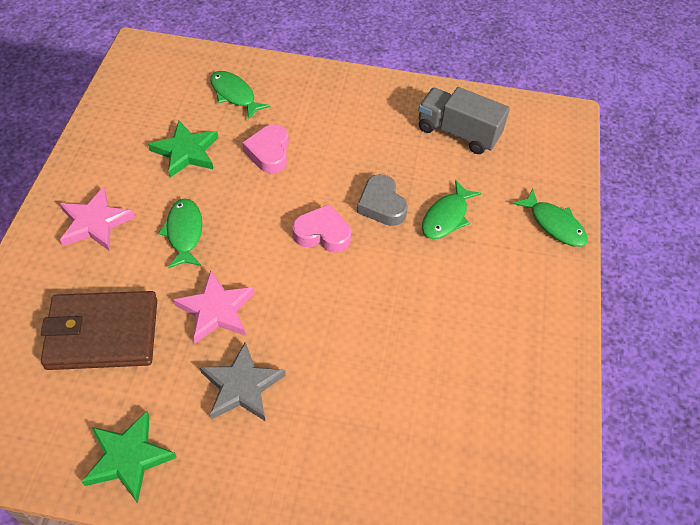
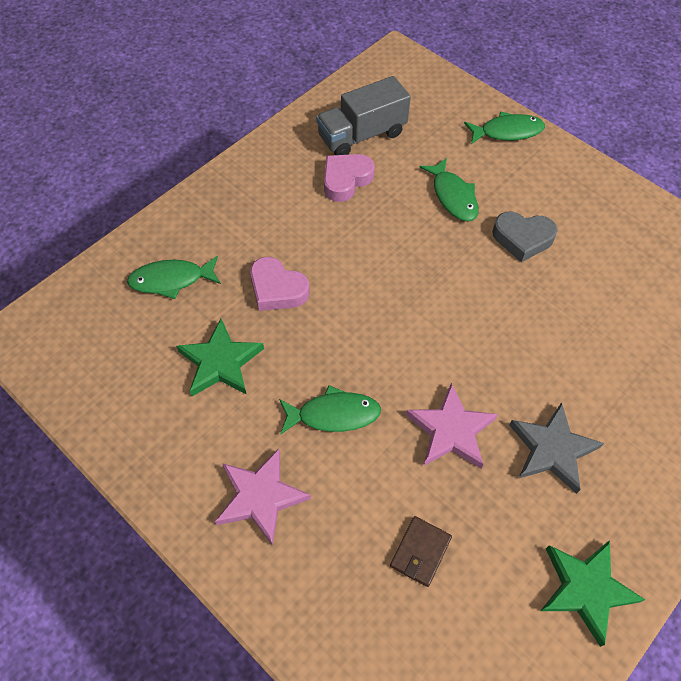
camera: 55 degrees left, 5 degrees up
(103, 333) = (420, 552): brown wallet -> brown wallet, size x0.45
(184, 233) = (333, 414): green fish -> green fish turned 150 degrees clockwise
(322, 234) = (412, 297): pink heart -> pink heart (346, 180)
(381, 205) = (408, 234): grey heart -> grey heart (522, 238)

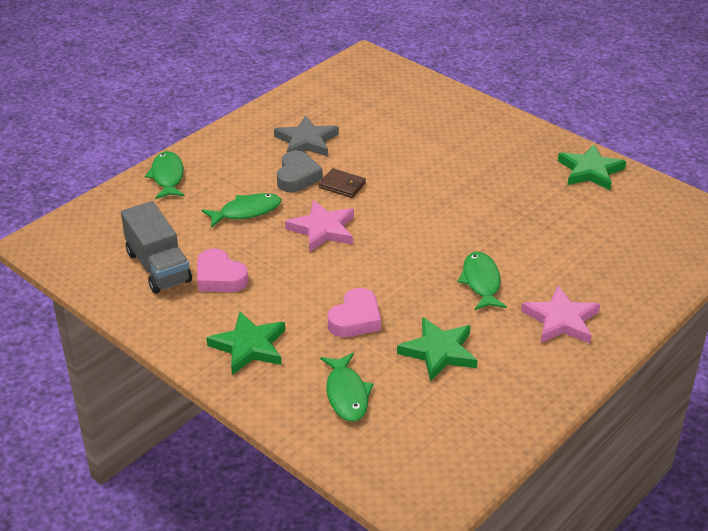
camera: 90 degrees left, 20 degrees down
(245, 205) = (249, 346): none -> green star
(420, 552) = (584, 239): brown wallet -> brown wallet (342, 185)
(451, 430) = (485, 222): pink star -> pink star (322, 229)
(552, 450) = (493, 176): grey star -> grey star (306, 141)

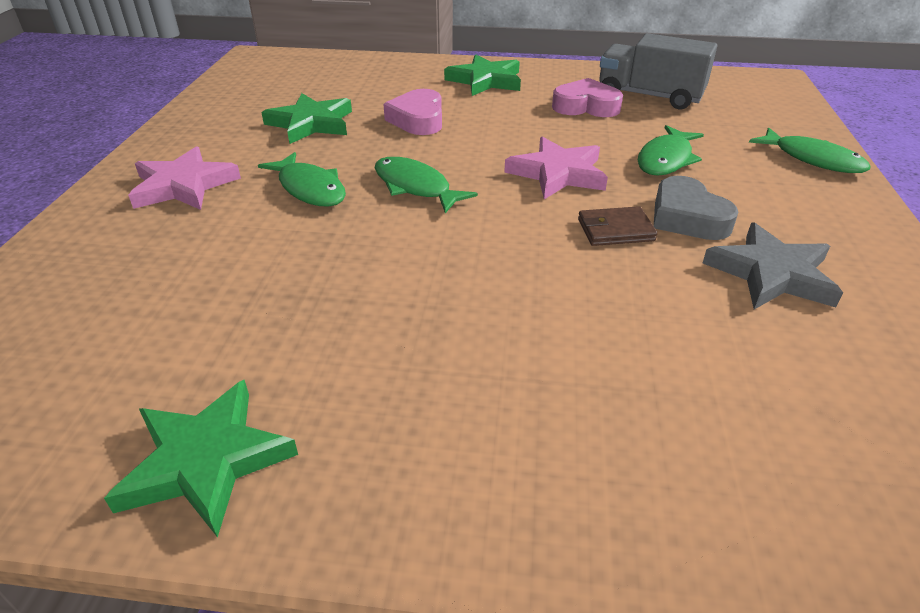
camera: 145 degrees right, 0 degrees up
(346, 394) = (369, 81): green fish -> green fish (415, 187)

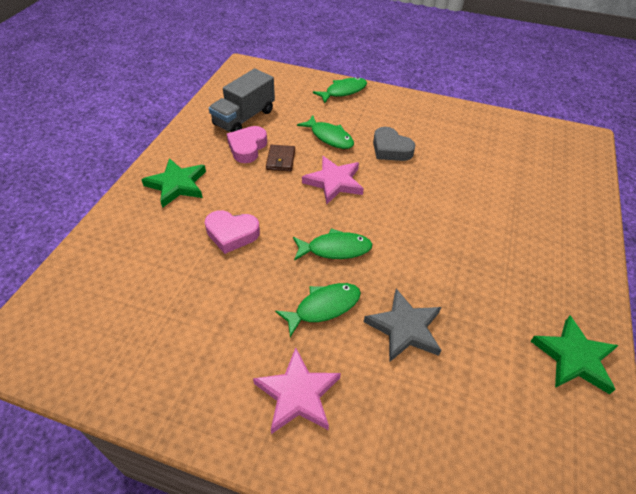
camera: 80 degrees left, 10 degrees up
(311, 123) = (211, 302): green star -> none
(415, 187) = (335, 249): green fish -> green fish turned 150 degrees counterclockwise
(615, 230) = (398, 176): brown wallet -> brown wallet (280, 160)
(687, 217) = (390, 149): grey heart -> grey heart turned 60 degrees clockwise
(771, 274) = (439, 140): grey star -> grey star (405, 328)

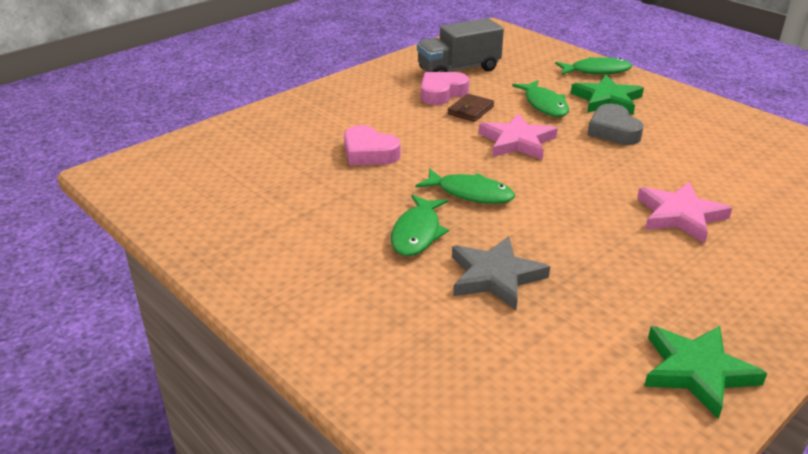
camera: 30 degrees right, 15 degrees down
(177, 185) = (345, 104): green star -> green star (607, 100)
(297, 394) = (334, 286): pink star -> pink star (680, 215)
(323, 307) = (417, 233): green fish -> green fish turned 105 degrees clockwise

